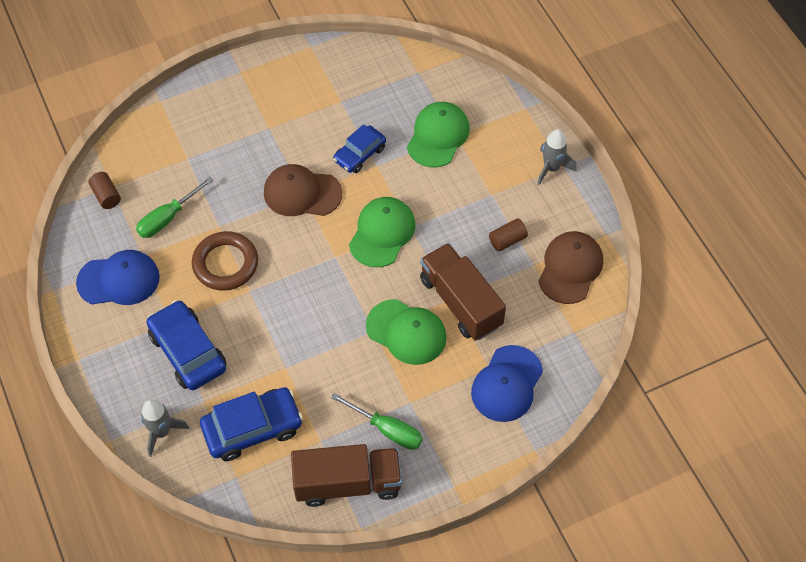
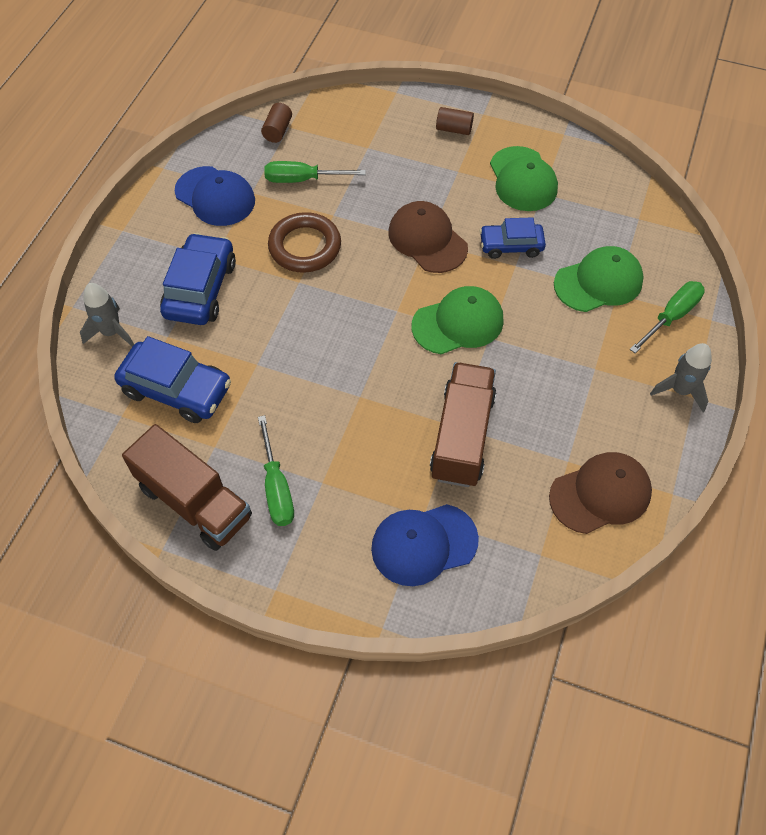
camera: 45 degrees right, 0 degrees up
(406, 332) = (386, 421): green cap -> green cap (522, 179)
(501, 124) = (671, 316): none -> green screwdriver
(507, 240) = (566, 419): brown cylinder -> brown cylinder (454, 129)

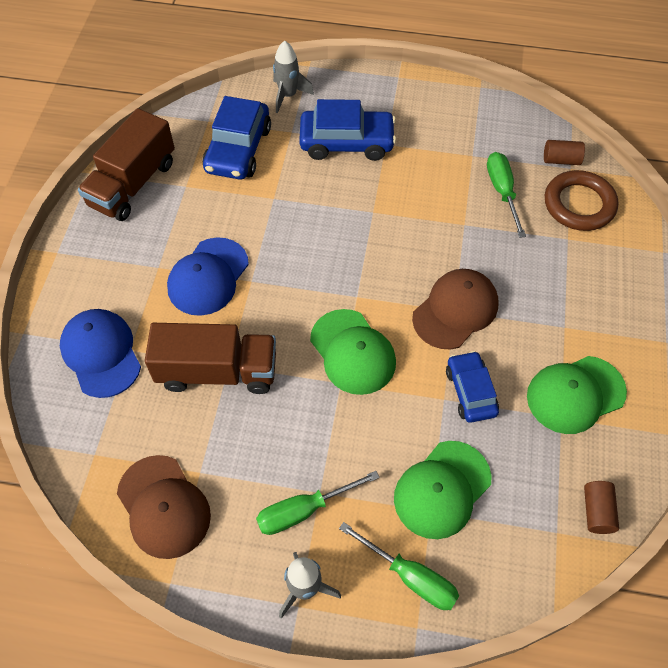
camera: 80 degrees right, 0 degrees up
(215, 196) = (457, 130): blue cap -> blue cap (208, 277)
(277, 487) = (150, 236): green screwdriver -> green screwdriver (303, 510)
(305, 247) = (416, 209): brown ring -> brown ring (579, 204)
(454, 129) = (628, 315): brown cylinder -> brown cylinder (597, 511)
(598, 282) = (442, 489): green cap -> green cap turned 75 degrees clockwise

